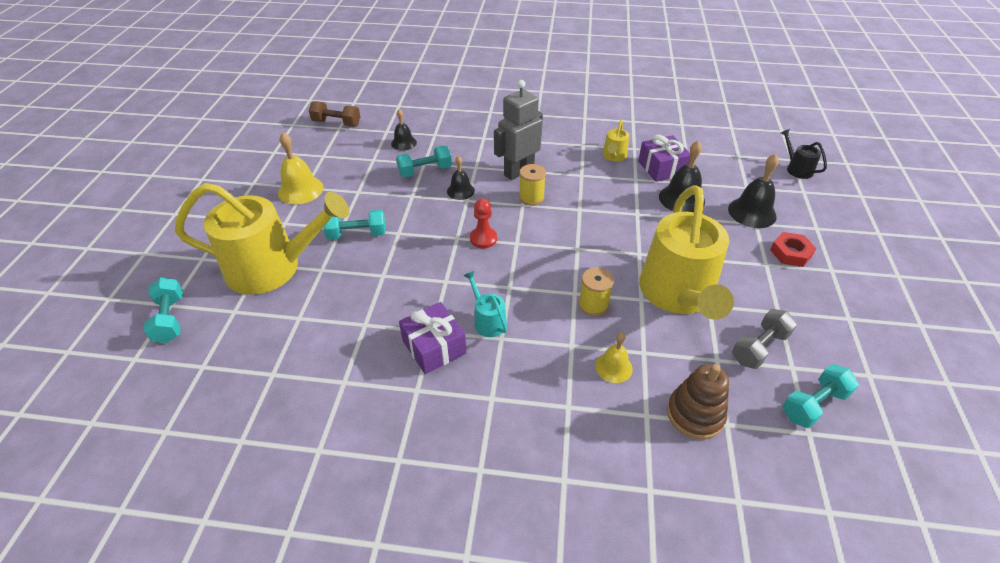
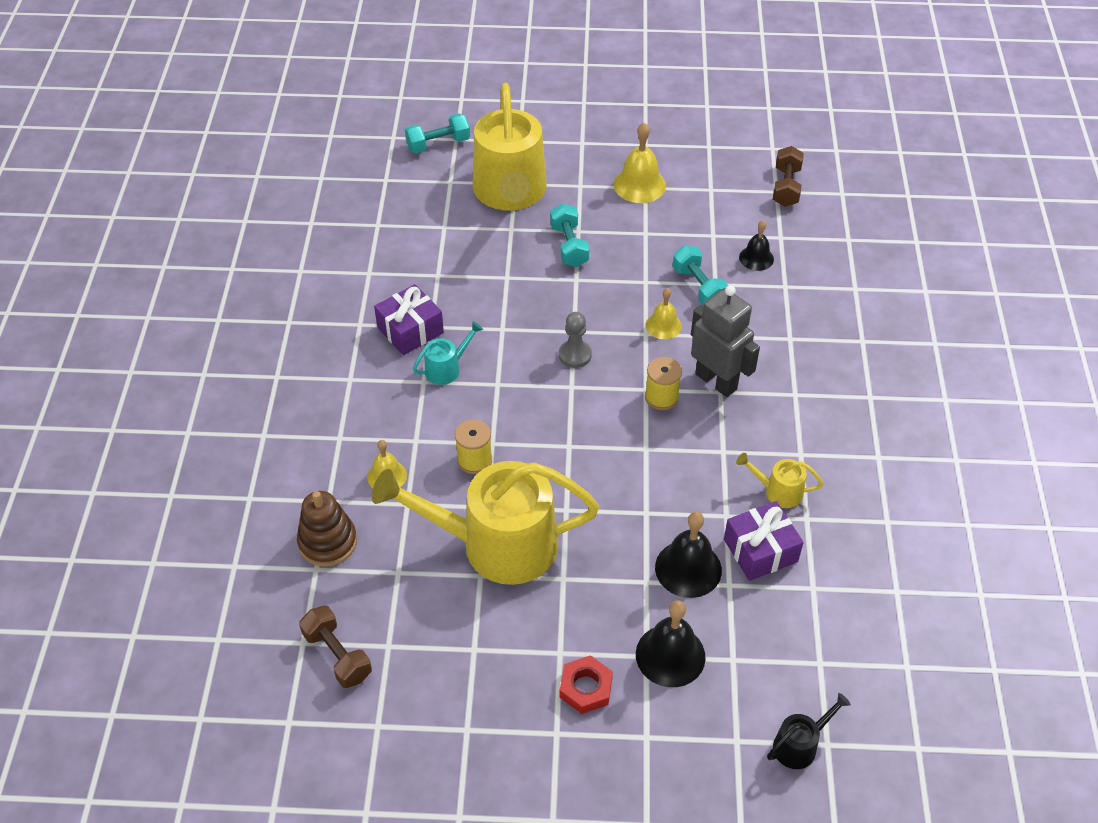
camera: 85 degrees right, 5 degrees up
(460, 191) = (663, 325): black bell -> yellow bell
(483, 239) = (575, 355): red pawn -> grey pawn
(759, 348) = (416, 617): grey dumbbell -> none
(813, 404) = (337, 655): turquoise dumbbell -> brown dumbbell

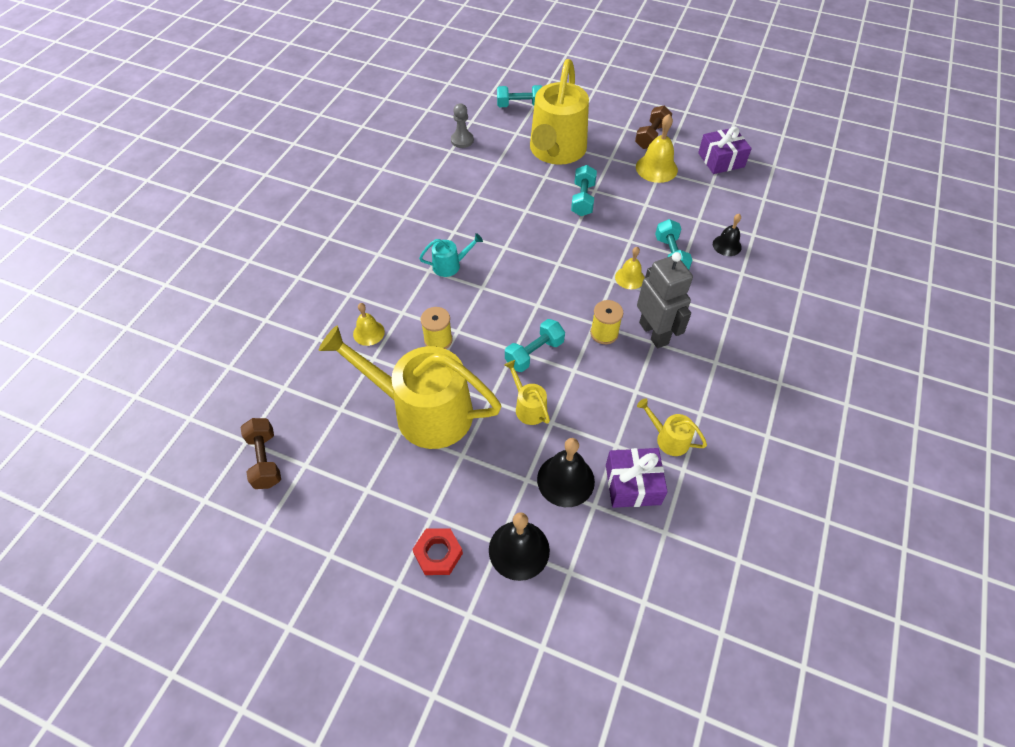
camera: 20 degrees right, 5 degrees up
(327, 542) = (302, 369): brown stacking toy -> none
(410, 330) = (437, 230): purple gift -> purple gift (721, 160)
(575, 355) = (550, 281): grey pawn -> grey pawn (462, 140)
(593, 442) = (534, 353): none -> turquoise dumbbell
(613, 504) = (528, 407): none -> yellow watering can
(786, 187) = (773, 197): brown dumbbell -> brown dumbbell (651, 136)
(799, 745) = (595, 672): black watering can -> none

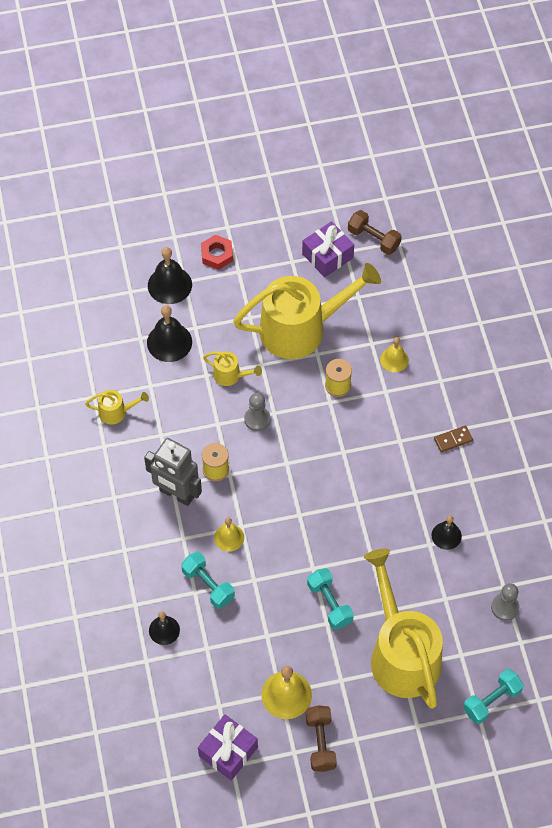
camera: 145 degrees right, 5 degrees up
(387, 248) = (453, 440): none -> brown domino
(450, 265) = (387, 456): turquoise watering can -> none
(459, 194) = (446, 535): none -> black bell
(534, 353) = (257, 419): turquoise dumbbell -> grey pawn
(632, 484) = (123, 365): purple gift -> purple gift (327, 256)

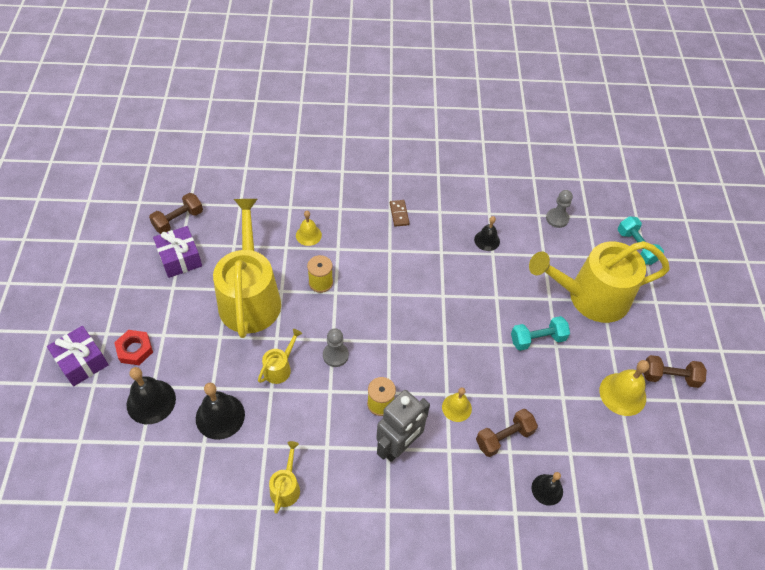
camera: 80 degrees left, 5 degrees down
(208, 585) = (504, 437): turquoise dumbbell -> brown dumbbell
(228, 751) = (677, 456): purple gift -> purple gift (82, 361)

